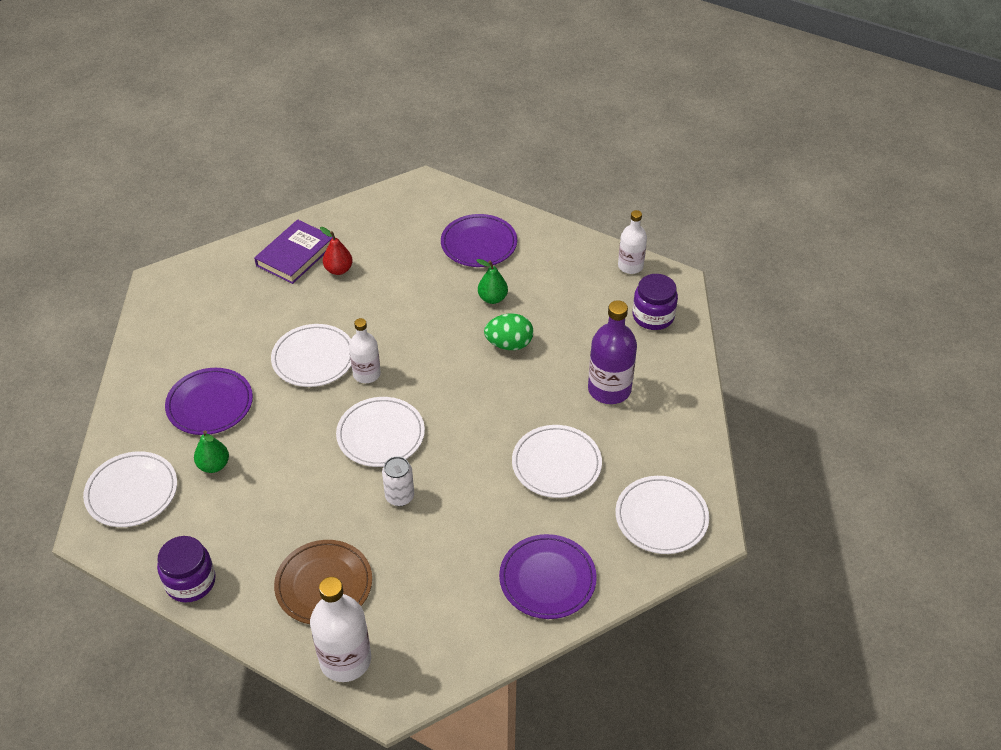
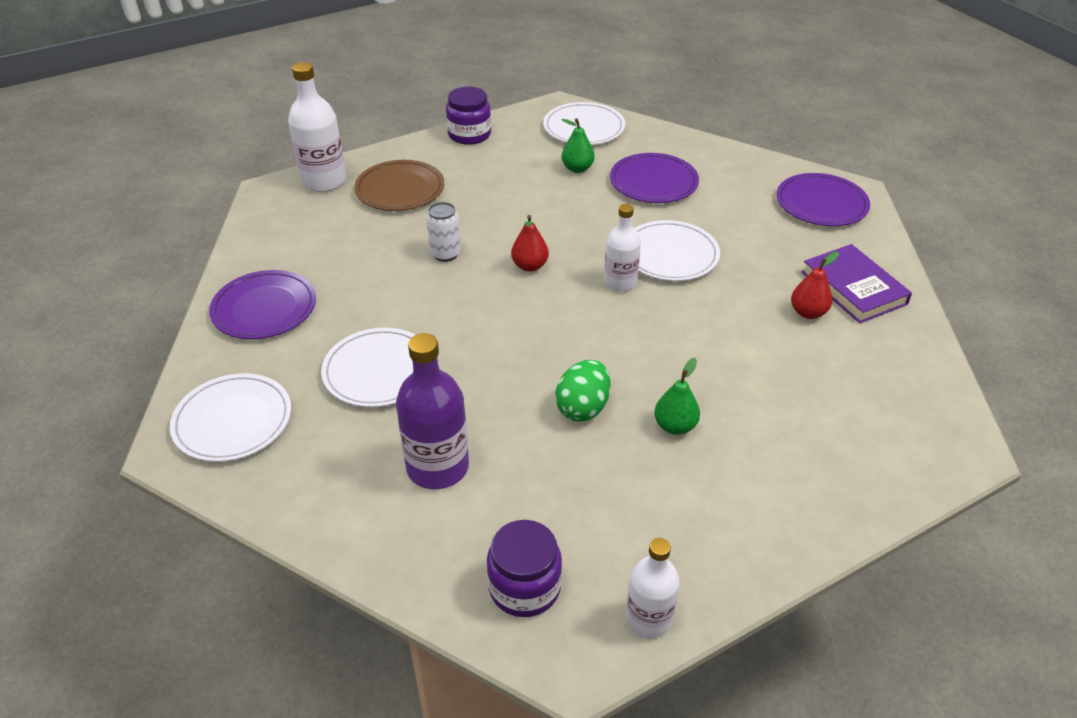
camera: 120 degrees right, 5 degrees down
(381, 434) = (530, 266): white plate -> red pear
(479, 244) = (796, 457): purple plate -> purple plate (821, 204)

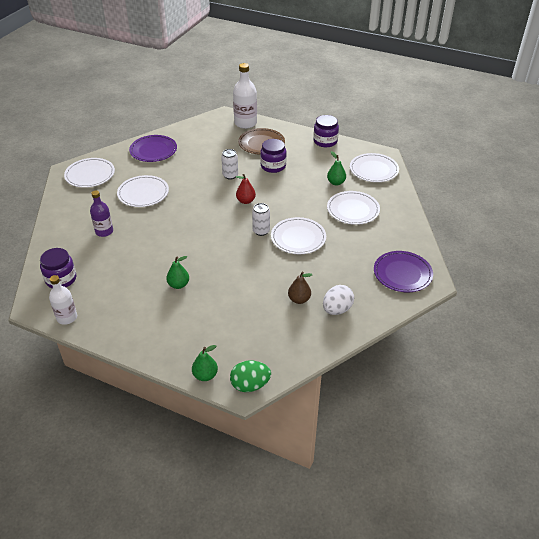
camera: 55 degrees right, 0 degrees up
(437, 467) = (104, 231): purple bottle -> purple bottle, size x0.64
(472, 203) = (273, 166): none -> purple jar
(583, 408) = (167, 254): green egg -> green egg (250, 385)
(620, 282) = (261, 231): white bottle -> white can
(653, 182) = (353, 210): purple plate -> white plate
(808, 312) = (299, 299): red pear -> brown pear
(853, 288) = (337, 309): purple book -> white egg
(915, 481) = (205, 375): none -> green pear

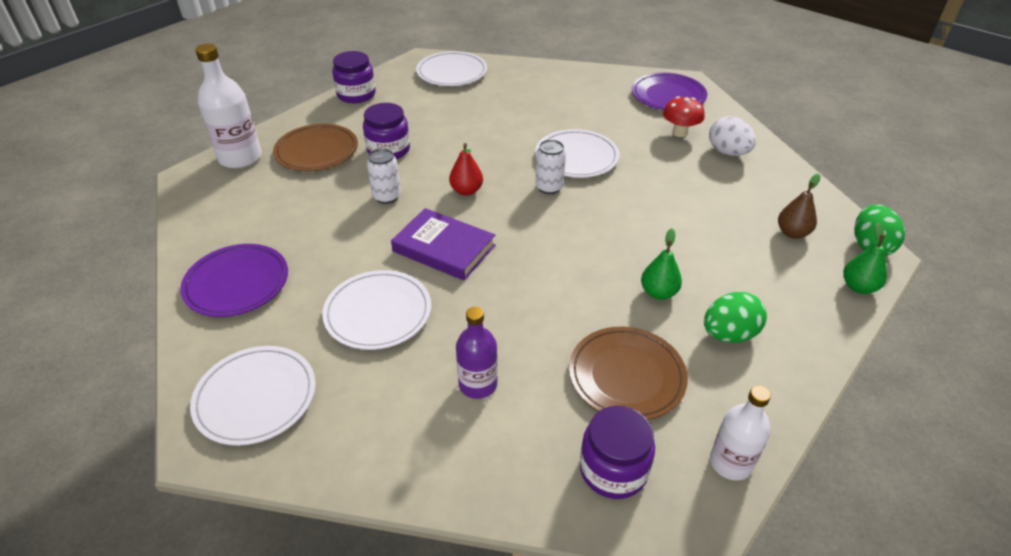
camera: 75 degrees left, 0 degrees up
(116, 278) = (626, 376): none -> brown plate
(151, 315) = (729, 334): none -> green egg
(194, 203) = (444, 248): none -> purple book
(299, 299) = (706, 178): brown pear -> brown pear (792, 233)
(336, 182) = (464, 105): green pear -> none
(351, 283) = (680, 132): none -> red mushroom
(353, 210) = (532, 104): white plate -> none

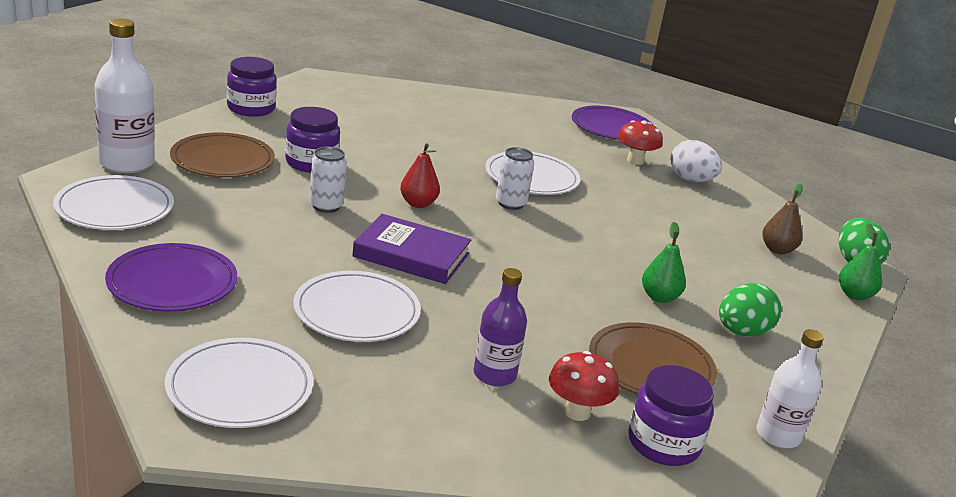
camera: 15 degrees left, 15 degrees down
(452, 72) = (360, 93): white plate -> white plate (114, 208)
(541, 429) = (577, 412): none -> red mushroom

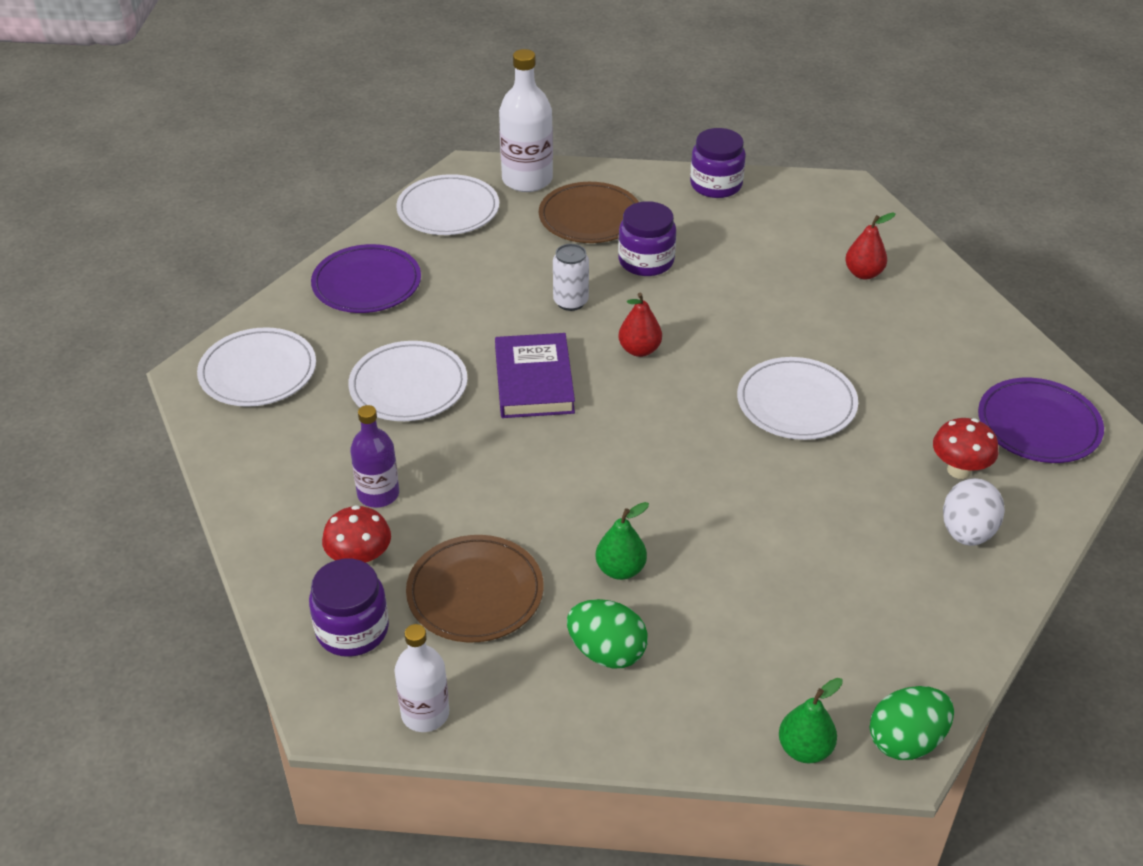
camera: 70 degrees right, 15 degrees up
(418, 110) = (863, 273): none -> red pear
(510, 203) = (713, 407): white can -> none
(777, 250) = (852, 652): brown pear -> none

